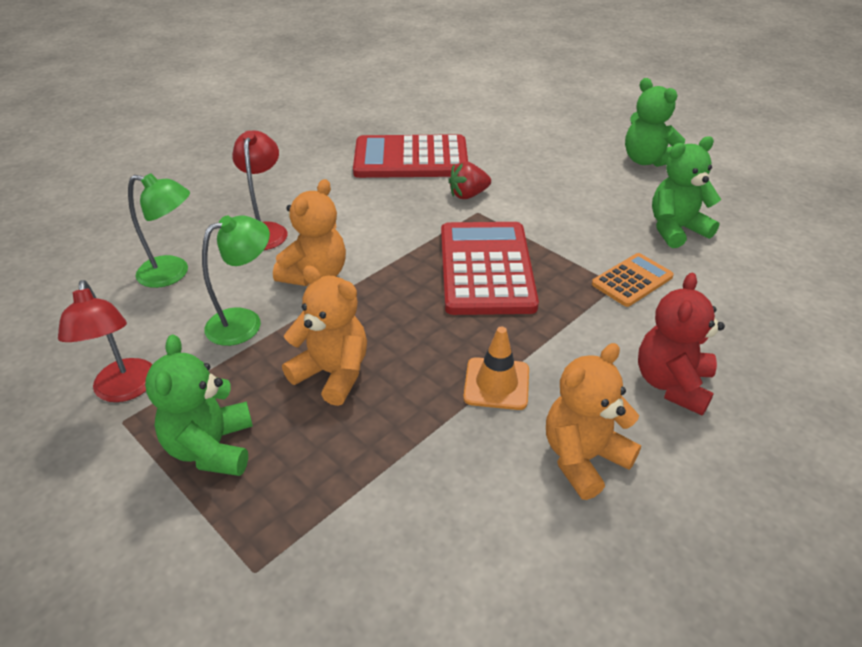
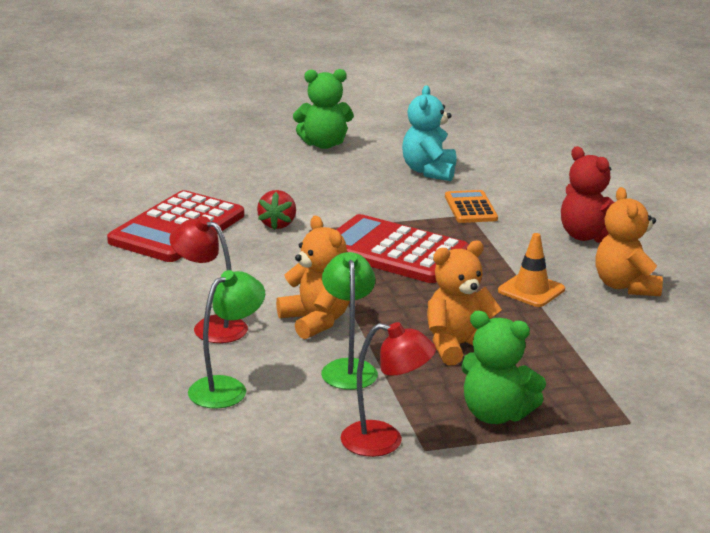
camera: 60 degrees left, 15 degrees down
(676, 229) = (429, 171): green teddy bear -> turquoise teddy bear

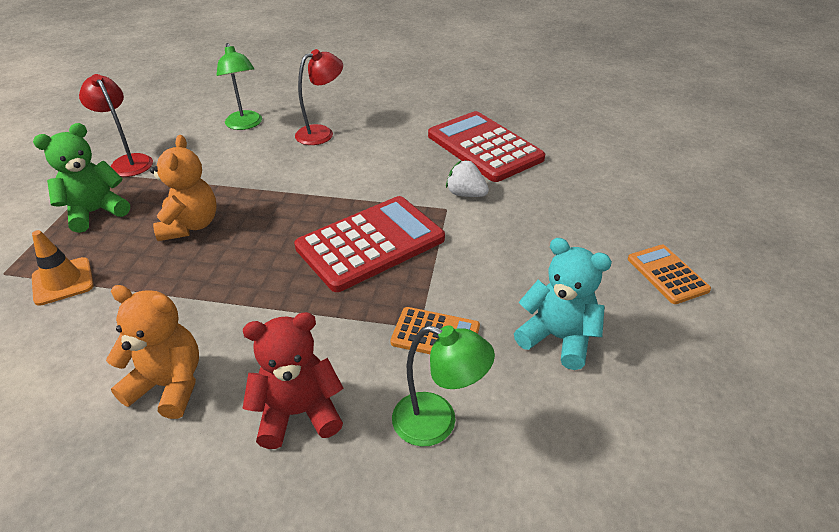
camera: 115 degrees right, 15 degrees up
(277, 224) = (465, 194): red strawberry -> white strawberry
(316, 321) = (290, 173): orange teddy bear -> none
(323, 144) = (667, 274): green teddy bear -> orange calculator
(348, 368) = (218, 170): green lamp -> green lamp (437, 423)
(384, 441) = (128, 161): red lamp -> red lamp turned 105 degrees clockwise
(531, 290) = (228, 304): orange traffic cone -> orange traffic cone (63, 281)

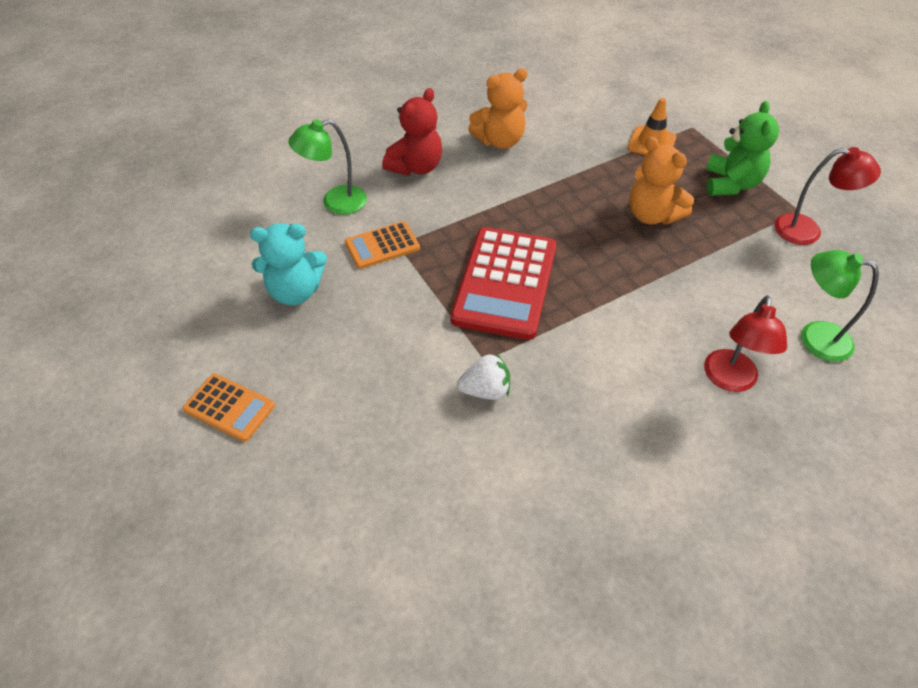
camera: 140 degrees right, 10 degrees up
(484, 147) = (539, 486): red calculator -> none

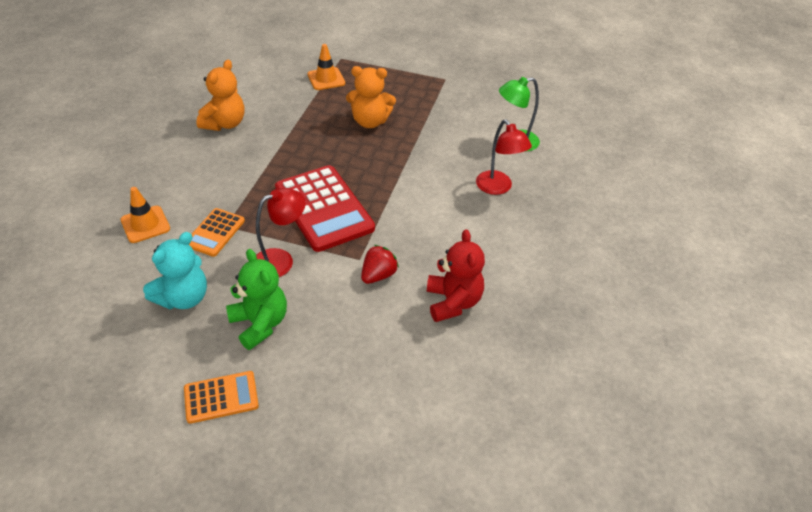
camera: 45 degrees left, 5 degrees down
(335, 202) = (145, 224): green lamp -> orange traffic cone
(416, 167) = (181, 170): red teddy bear -> red teddy bear (453, 302)
(485, 390) = (378, 275): white strawberry -> red strawberry
(731, 184) = (395, 82): green teddy bear -> green teddy bear (260, 324)
(807, 231) = (459, 88): red lamp -> red lamp (281, 260)

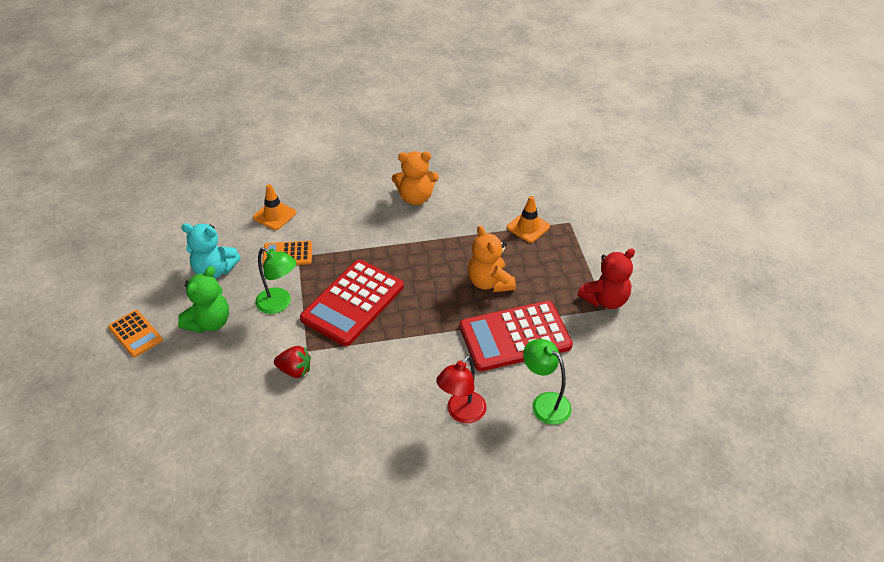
camera: 65 degrees right, 0 degrees up
(281, 260) = (279, 304): red lamp -> green lamp
(439, 131) = (515, 336): none -> red calculator
(453, 302) = (290, 433): red teddy bear -> red teddy bear (605, 300)

